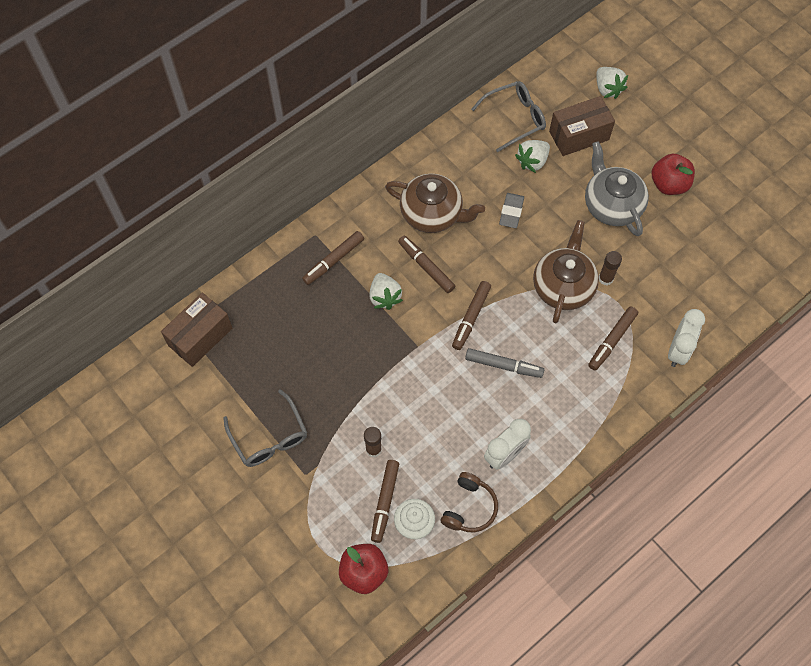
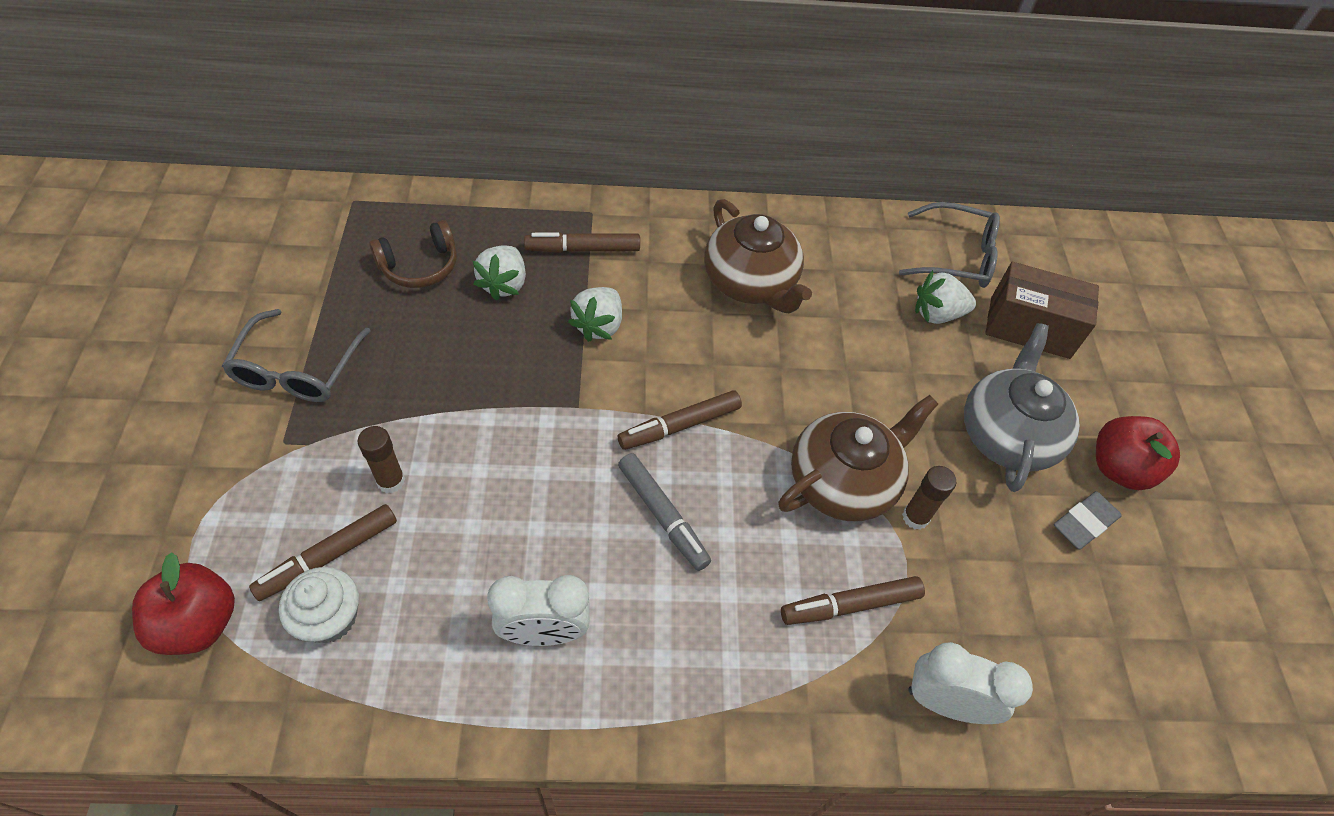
camera: 35 degrees right, 10 degrees down
(200, 337) = (357, 218): brown box -> none
(426, 267) = (683, 331): brown marker -> none
(469, 507) = (421, 662): brown headphones -> brown headphones (420, 266)
(511, 212) = (854, 348): grey eraser -> grey eraser (1084, 523)
(607, 89) = (1117, 304): white strawberry -> white strawberry (504, 284)
(678, 350) = (945, 702): white clock -> white clock turned 135 degrees counterclockwise

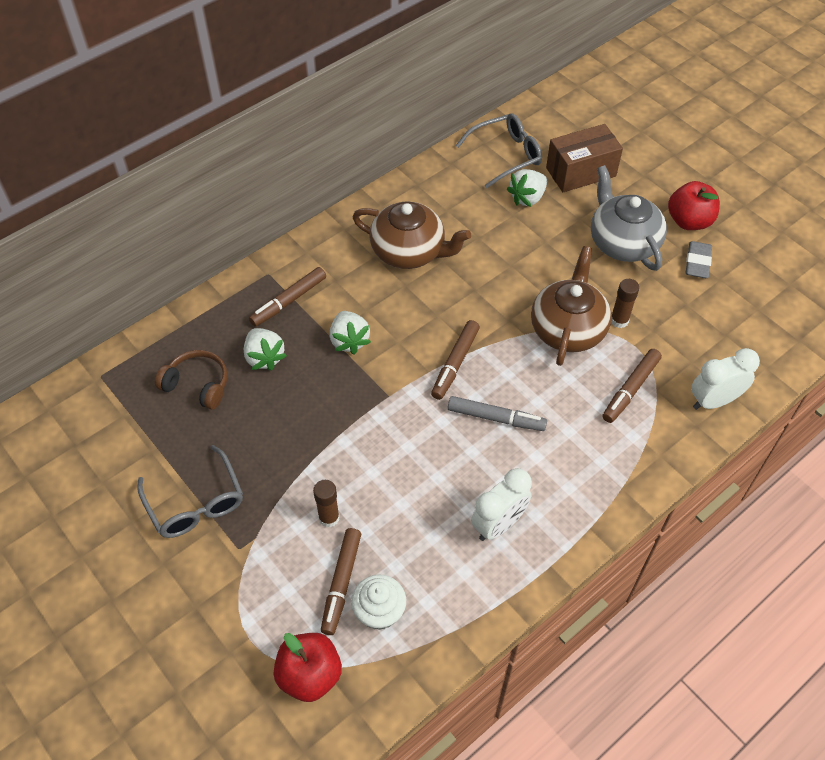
camera: 35 degrees left, 0 degrees up
(420, 266) = (197, 385): brown headphones -> brown headphones turned 90 degrees counterclockwise

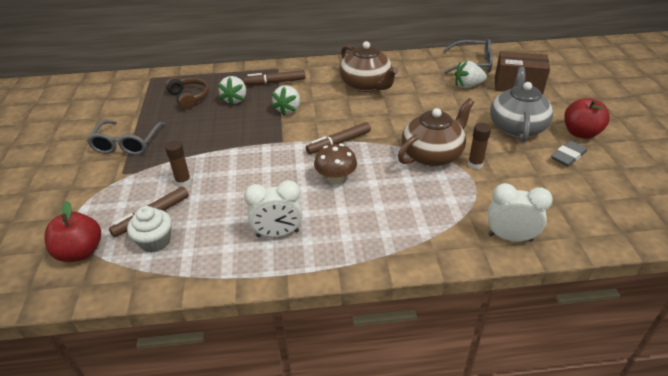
camera: 35 degrees right, 15 degrees down
(495, 418) = (335, 178): grey marker -> brown mushroom
(631, 389) = (448, 203): brown marker -> none

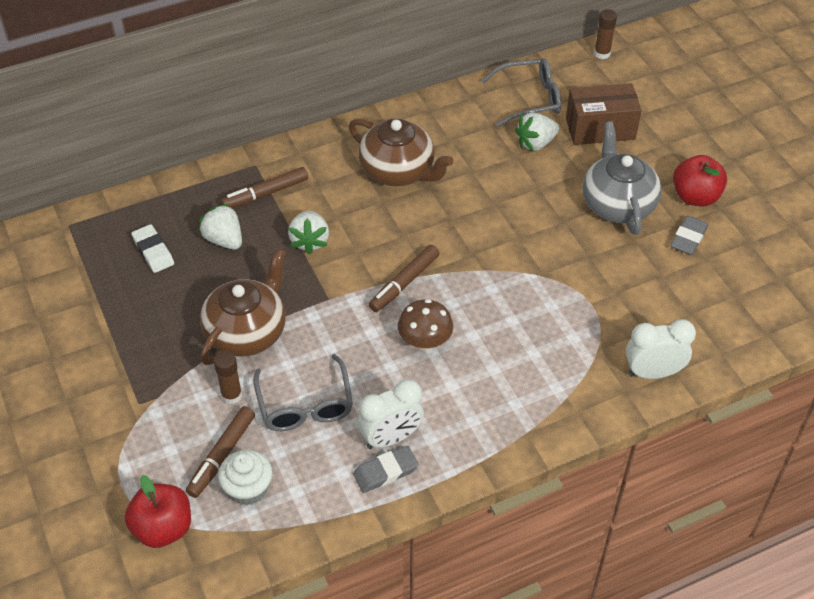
camera: 20 degrees left, 10 degrees up
(127, 144) = (114, 355): grey glasses -> grey glasses (305, 405)
(189, 98) = (153, 251): brown headphones -> white eraser
(235, 99) = (224, 240): white strawberry -> white strawberry turned 150 degrees clockwise
(260, 255) = (385, 472): none -> grey eraser
(432, 154) = (529, 274): brown teapot -> brown teapot (247, 332)
(475, 164) = (584, 277): brown glue stick -> brown glue stick (602, 54)

